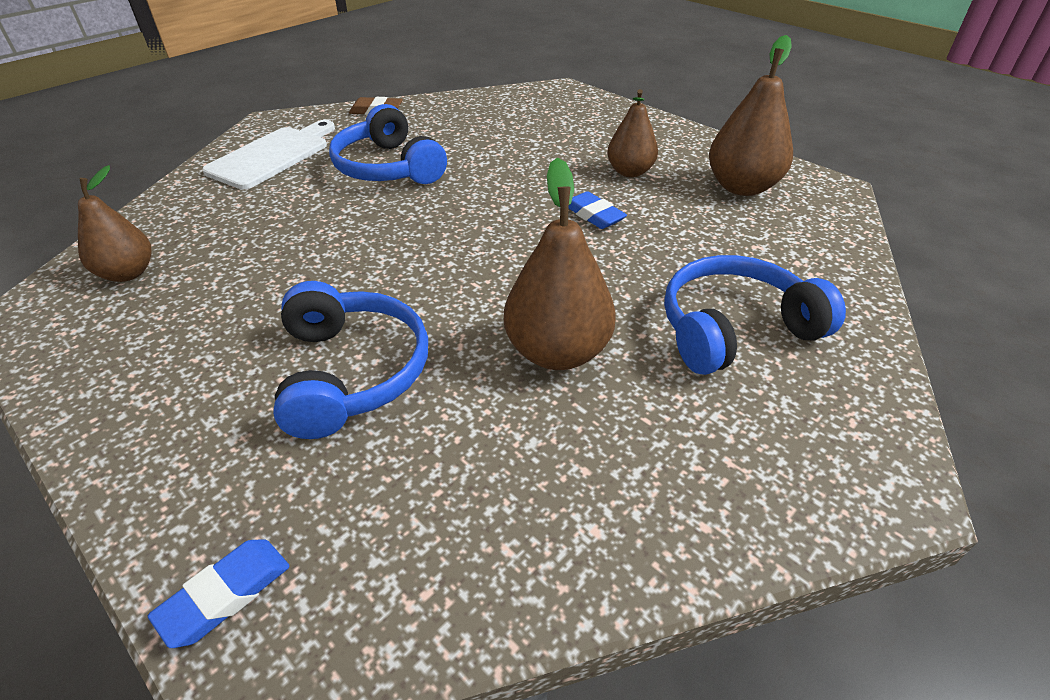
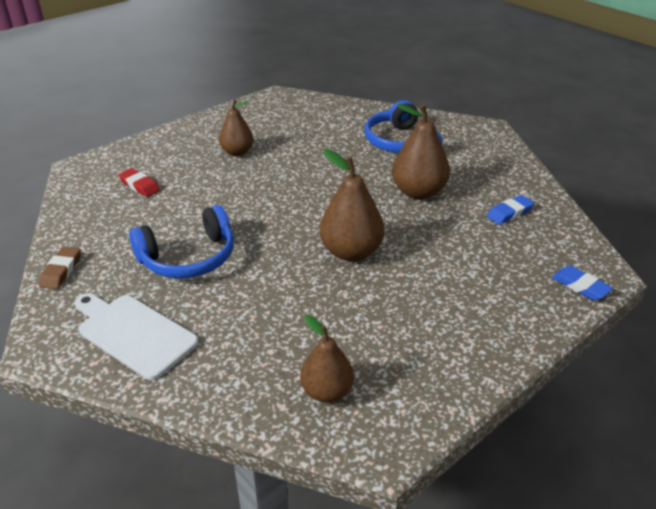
camera: 85 degrees left, 5 degrees down
(351, 372) = (438, 260): blue headphones -> none
(530, 123) = (140, 185): none -> red eraser
(593, 215) = (288, 170): blue eraser -> blue eraser (509, 213)
(741, 187) = (269, 119): brown pear -> brown pear (351, 252)

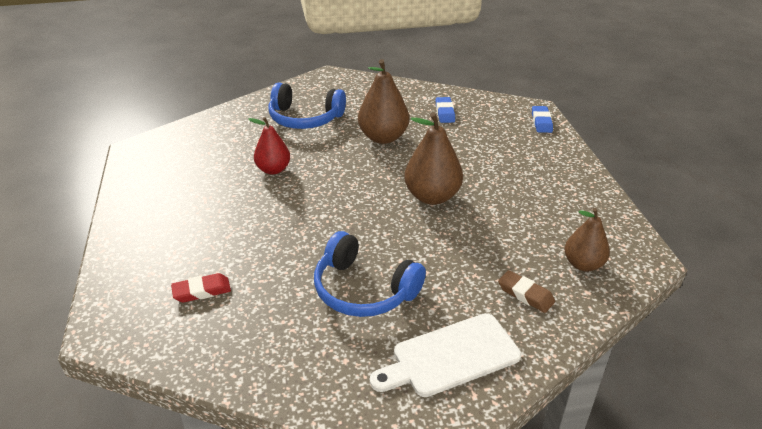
camera: 60 degrees left, 0 degrees up
(61, 271) = (308, 391): brown eraser -> brown eraser (525, 294)
(188, 257) = (364, 289): blue headphones -> blue headphones turned 120 degrees clockwise
(237, 152) = (214, 207): brown pear -> none
(309, 157) = (273, 169): none -> red pear
(580, 286) = (541, 122): blue eraser -> blue eraser turned 75 degrees counterclockwise

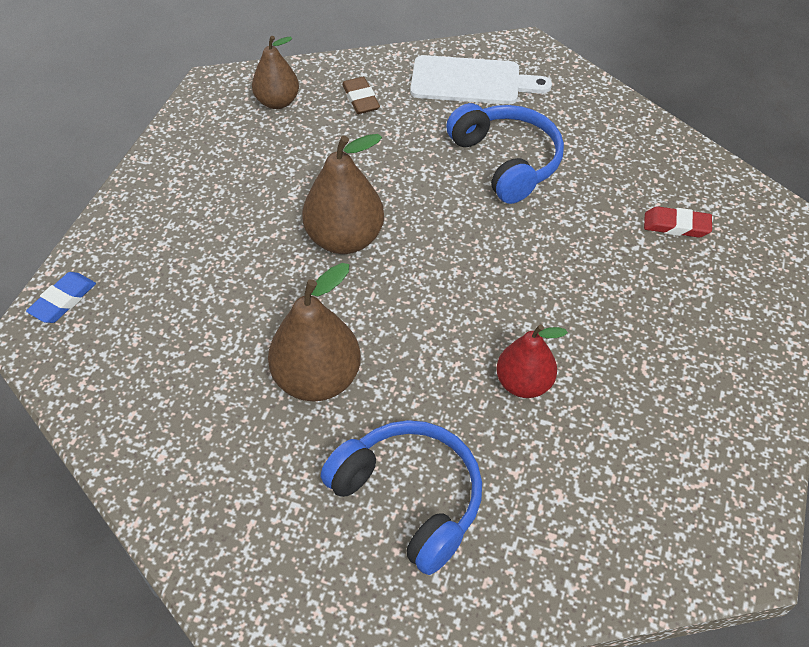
camera: 150 degrees left, 15 degrees up
(445, 112) = (172, 394): blue eraser -> none

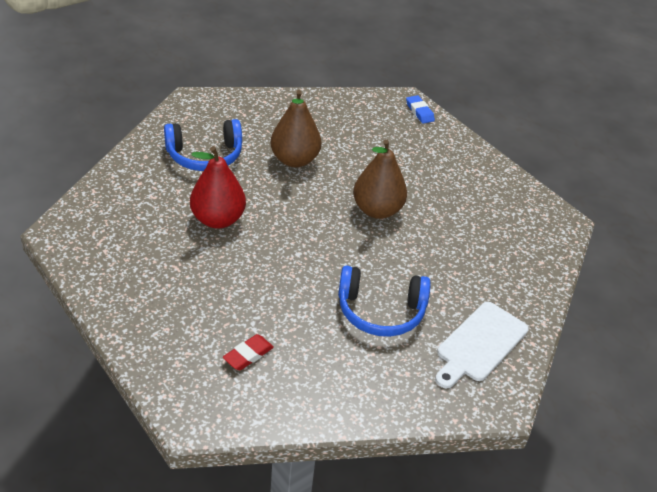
camera: 120 degrees right, 10 degrees down
(277, 102) = (526, 240): brown pear -> none
(360, 99) = (501, 277): brown eraser -> none
(523, 383) = (218, 219): red pear -> red pear, size x1.52

